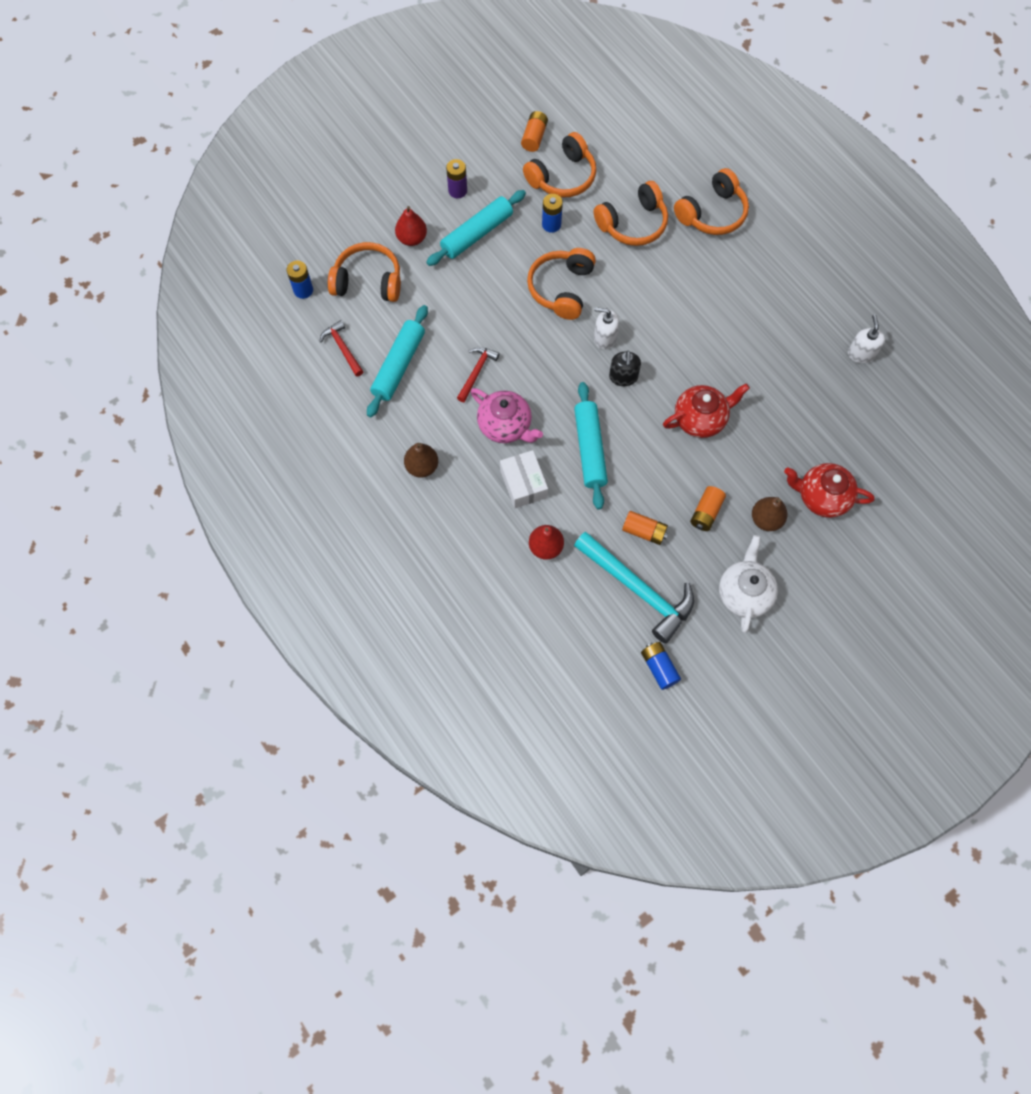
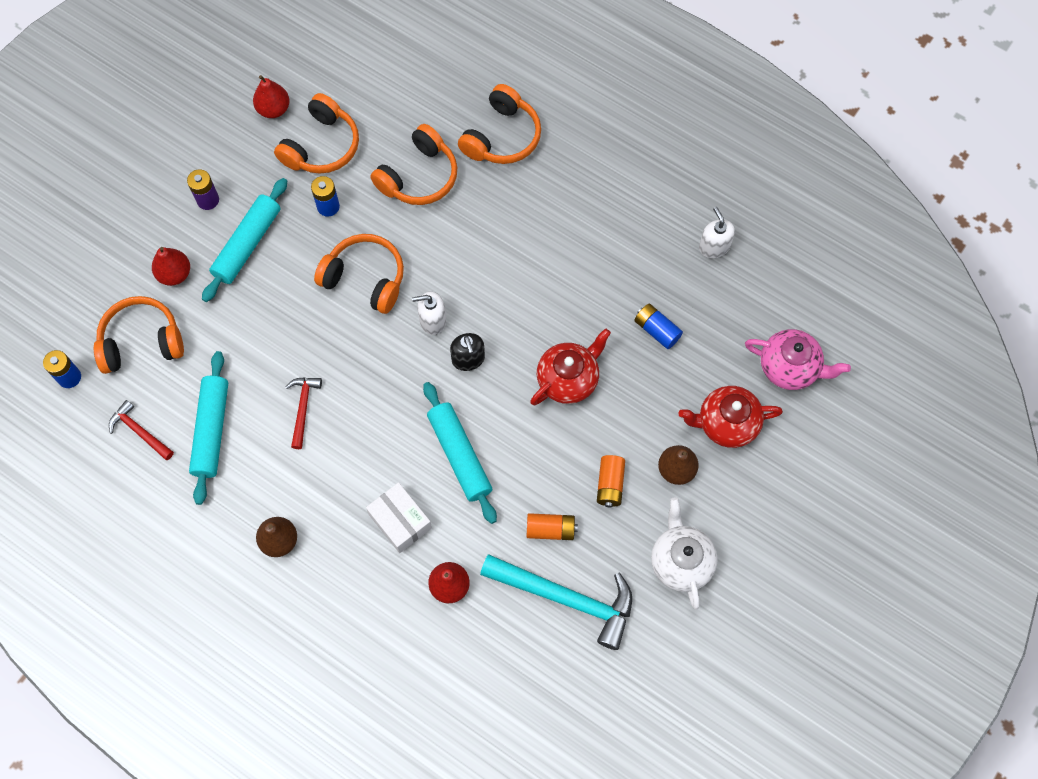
camera: 20 degrees left, 0 degrees up
(505, 426) = (357, 460): pink teapot -> pink teapot (790, 367)
(534, 137) = (273, 109): orange battery -> red pear
(561, 289) = (365, 278): orange headphones -> orange headphones turned 120 degrees clockwise
(659, 668) = (618, 679): blue battery -> blue battery (656, 330)

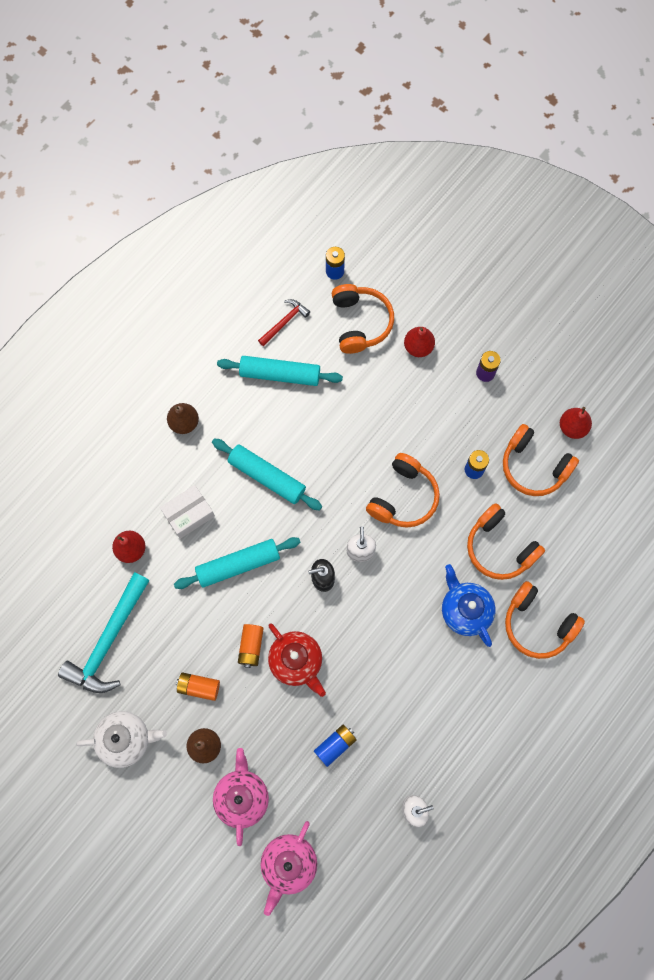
camera: 95 degrees right, 5 degrees up
(247, 244) = (441, 403): turquoise rolling pin -> turquoise rolling pin (267, 477)
(303, 408) = (291, 443): red hammer -> none
(493, 208) = (465, 610): none -> blue teapot
(550, 529) = (166, 633): orange battery -> orange battery (251, 646)
(726, 423) = (242, 796): red teapot -> pink teapot

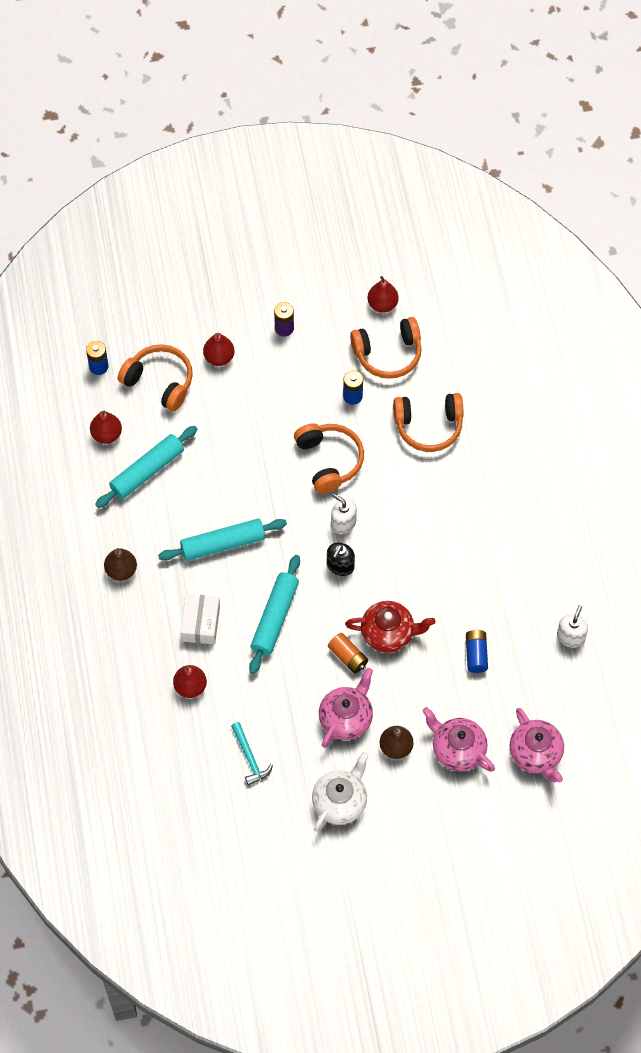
camera: 50 degrees left, 10 degrees down
(108, 641) = (250, 758): turquoise hammer -> turquoise hammer, size x0.51
(199, 687) = (346, 718): orange battery -> pink teapot
(285, 322) = (106, 434): red hammer -> red pear
(465, 610) = (454, 487): blue teapot -> none
(537, 624) = (508, 446): orange headphones -> none

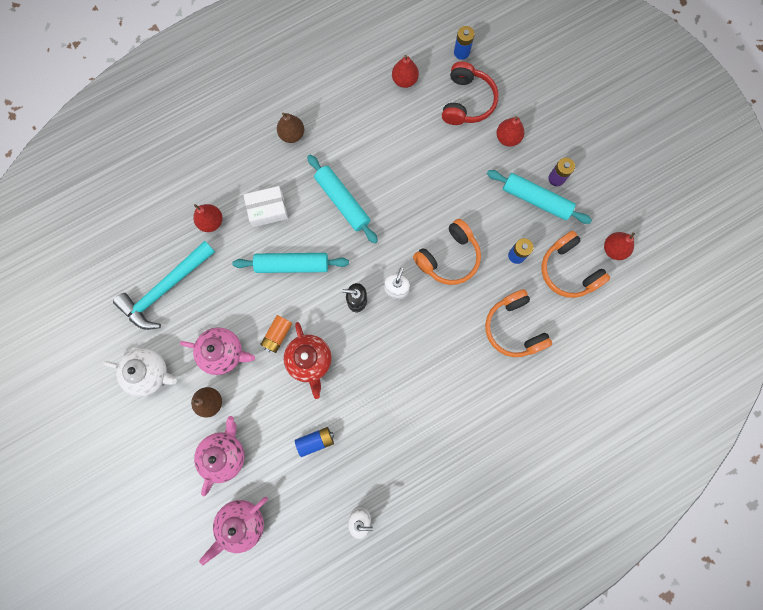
camera: 70 degrees right, 15 degrees up
(147, 471) = (384, 121): turquoise rolling pin -> turquoise rolling pin (536, 200)
(159, 382) = (467, 101): orange headphones -> red headphones
(250, 758) = (165, 289): turquoise hammer -> turquoise hammer, size x1.96

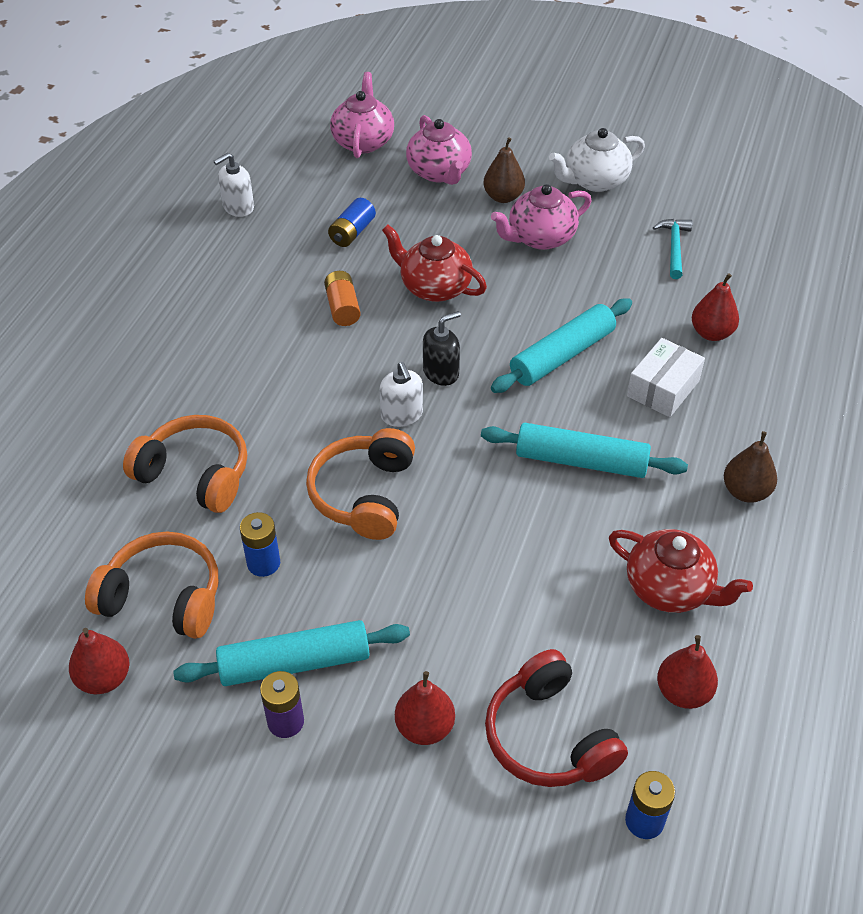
camera: 140 degrees right, 30 degrees down
(165, 289) = (674, 247): turquoise hammer -> turquoise hammer, size x0.51
(277, 335) = (498, 286): orange battery -> orange battery (342, 308)
(367, 119) = (670, 588): none -> red teapot

